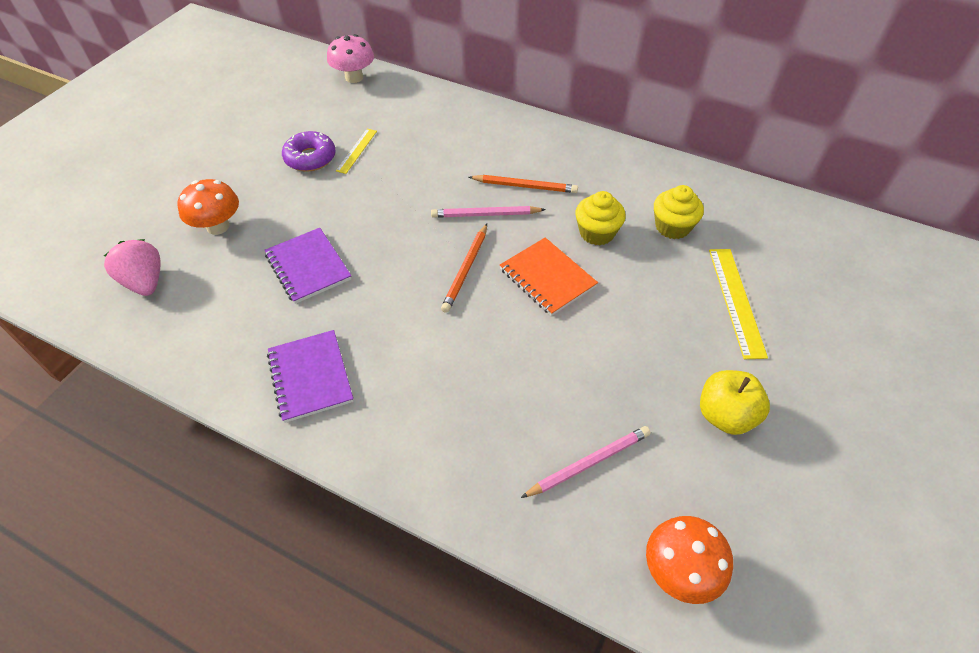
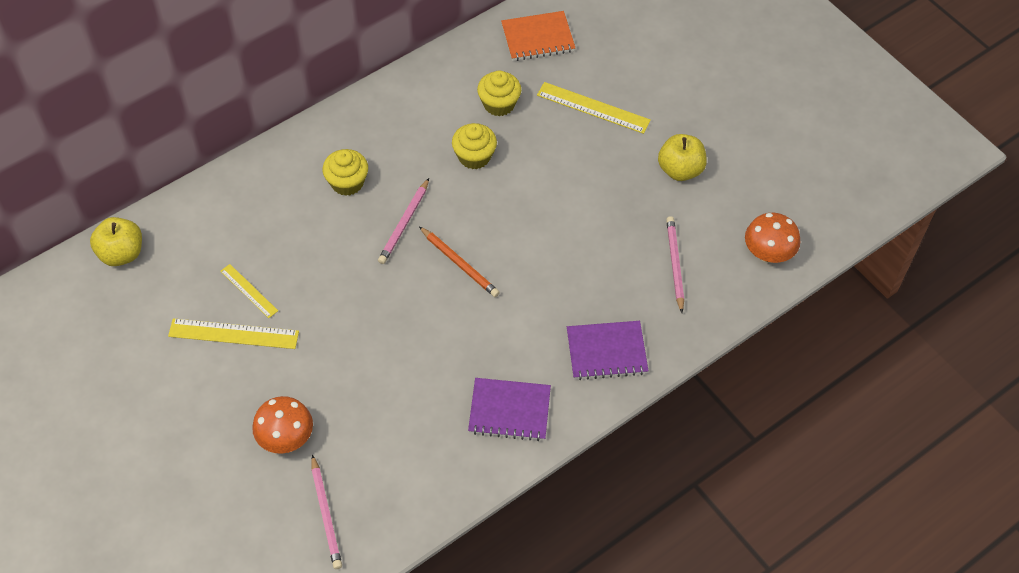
camera: 65 degrees left, 5 degrees up
(145, 282) = (326, 514): pink strawberry -> pink pencil
(308, 267) = (386, 378): purple notebook -> purple notebook (606, 351)
(310, 158) = (233, 333): purple donut -> yellow ruler
(354, 77) = (121, 253): pink mushroom -> yellow apple
(503, 163) = (347, 182): none -> yellow cupcake
(525, 186) = (387, 180): orange pencil -> none
(547, 278) = (502, 212): orange notebook -> orange notebook (538, 38)

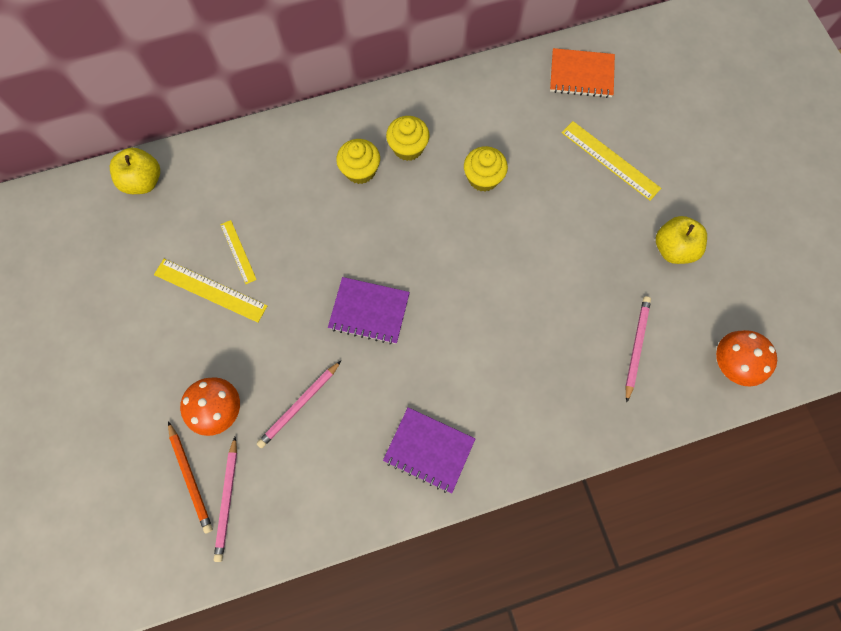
camera: 20 degrees right, 15 degrees up
(404, 223) = (397, 226): pink pencil -> pink pencil (299, 405)
(459, 264) = (433, 283): orange pencil -> orange pencil (190, 478)
(499, 104) = (523, 131): yellow cupcake -> yellow cupcake (408, 148)
(606, 351) = (540, 418): purple notebook -> purple notebook (369, 311)

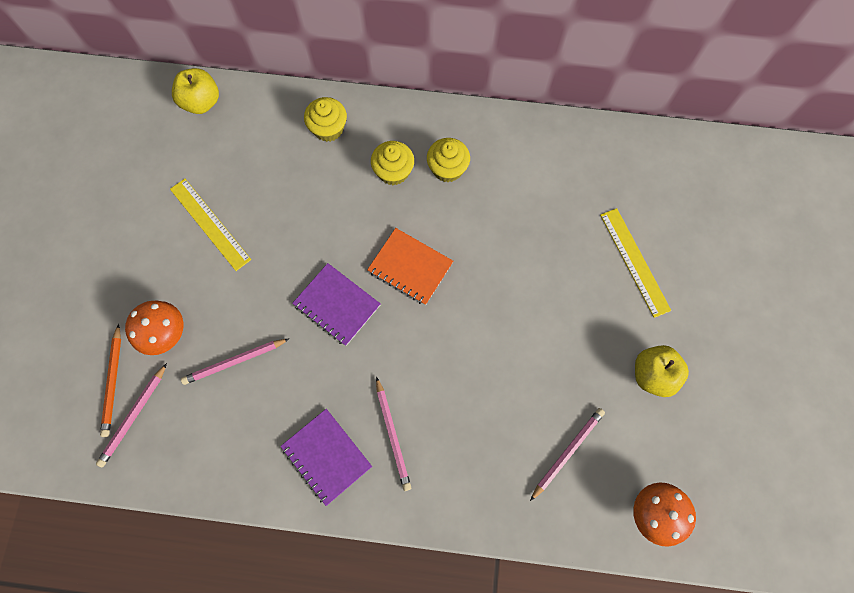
camera: 25 degrees right, 0 degrees up
(238, 251) = (250, 200): yellow ruler -> none
(478, 403) = (392, 435): none -> pink pencil
(483, 178) = (503, 227): yellow cupcake -> yellow cupcake (328, 129)
(581, 75) = (648, 167): orange notebook -> orange notebook (410, 267)

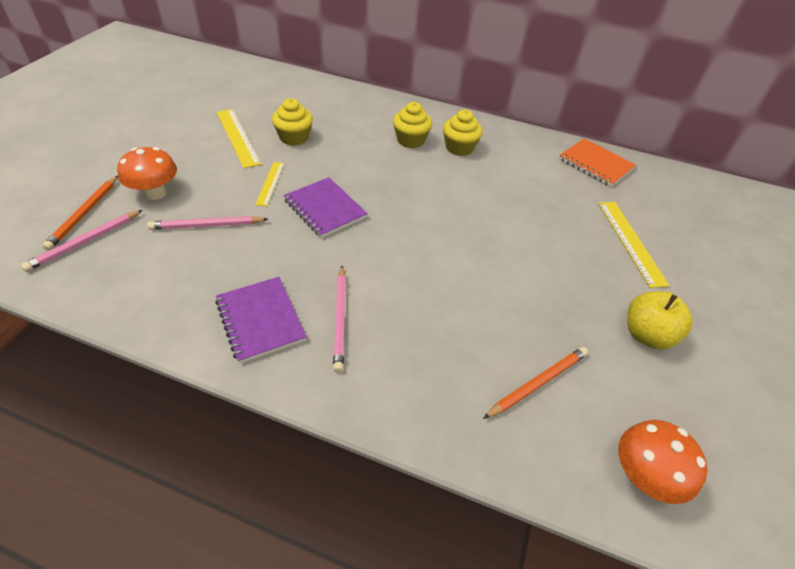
camera: 10 degrees right, 25 degrees down
(201, 102) = (269, 76): yellow apple -> none
(271, 285) = (270, 183): none -> yellow ruler
(328, 129) = (364, 108): yellow cupcake -> yellow cupcake (294, 138)
(410, 267) = (405, 199): orange notebook -> orange notebook (595, 164)
(567, 452) = (538, 383): pink pencil -> orange pencil

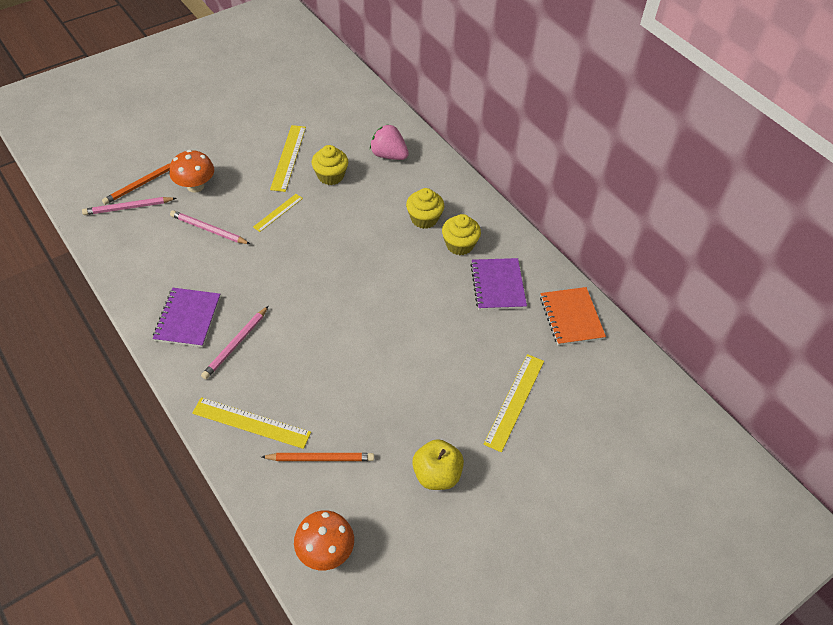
camera: 35 degrees right, 5 degrees up
(325, 209) = (298, 253): purple notebook -> purple notebook (498, 285)
(332, 106) = (388, 155): none -> pink strawberry
(434, 389) = (251, 422): none -> yellow ruler

